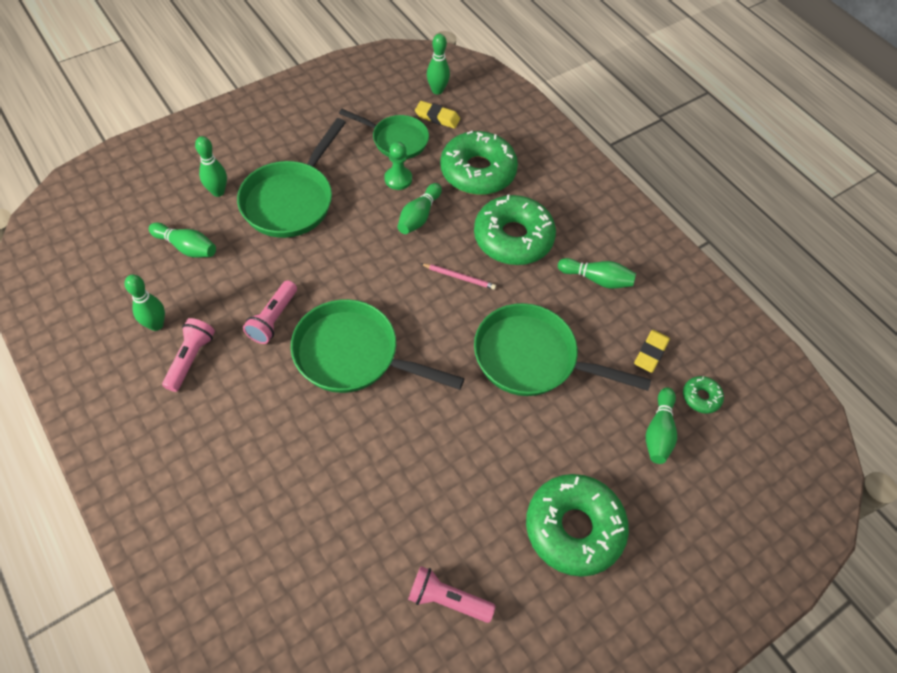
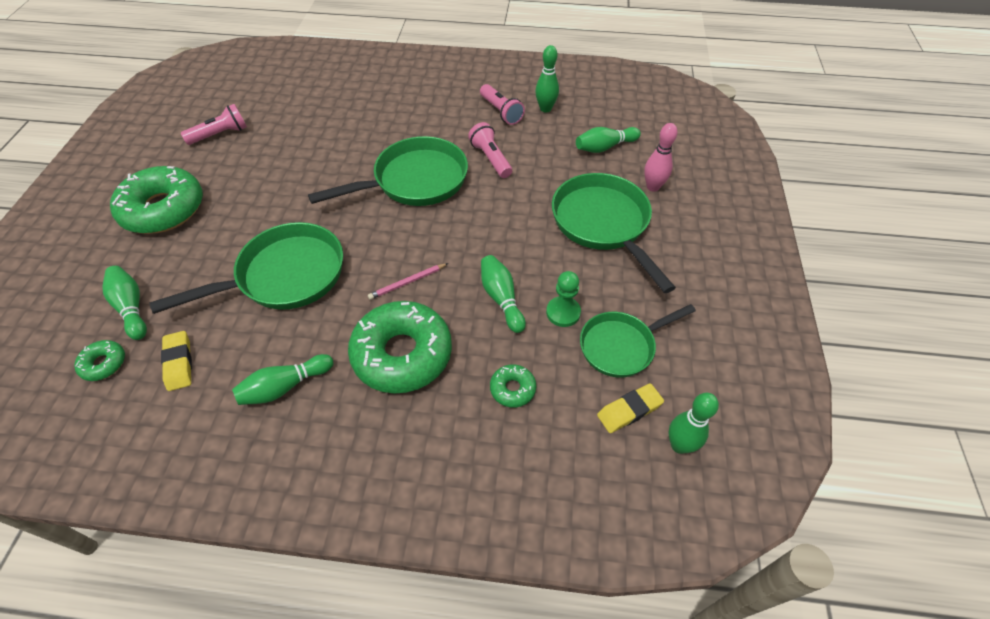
camera: 135 degrees right, 5 degrees down
(218, 192) = (653, 187): green bowling pin -> pink bowling pin
(478, 171) = (512, 389): green donut -> green donut, size x0.44

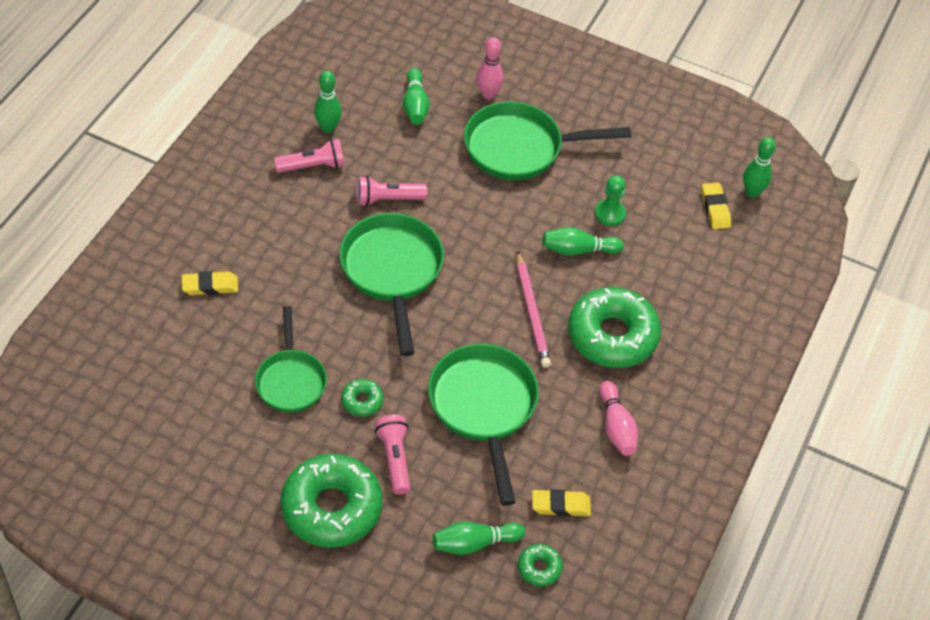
camera: 75 degrees left, 0 degrees up
(220, 134) = (214, 439): pink flashlight -> pink flashlight (394, 459)
(284, 387) = (616, 426): green bowling pin -> pink bowling pin
(359, 96) = (210, 286): none -> yellow eraser
(407, 282) = (532, 312): pink pencil -> pink pencil, size x1.64
(512, 389) = (672, 272): green donut -> green donut (362, 401)
(621, 346) = (657, 190): green pan -> green pan (291, 380)

